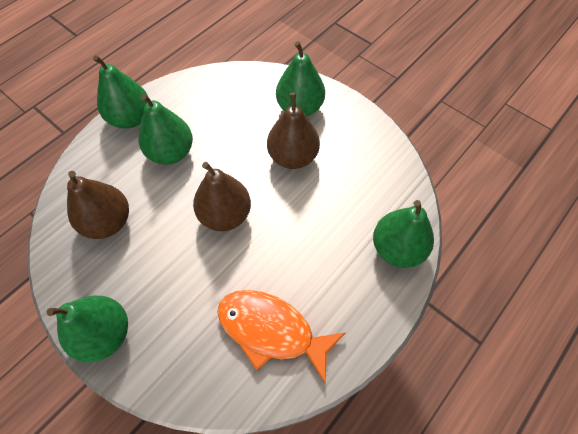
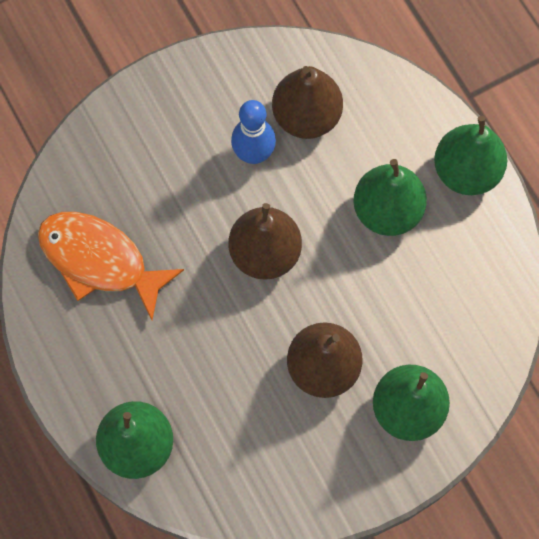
camera: 110 degrees right, 10 degrees up
(104, 334) = (167, 91): green pear -> none
(148, 248) = (253, 154): none -> blue bowling pin
(271, 330) = (100, 261): orange fish -> orange fish turned 105 degrees counterclockwise

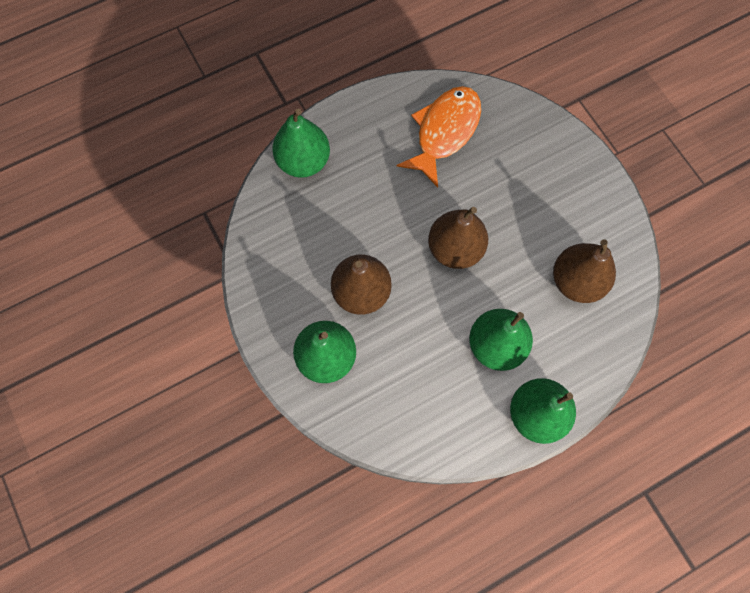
camera: 90 degrees right, 0 degrees up
(253, 154) = (539, 240): blue bowling pin -> none

